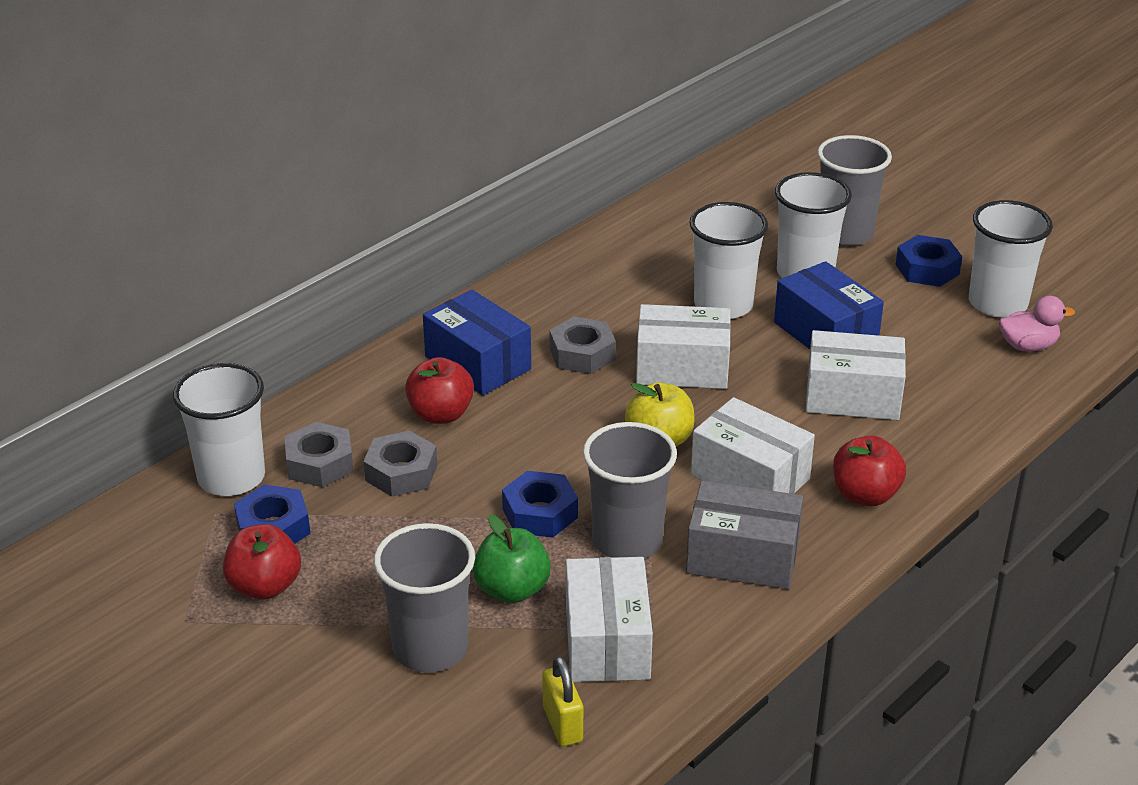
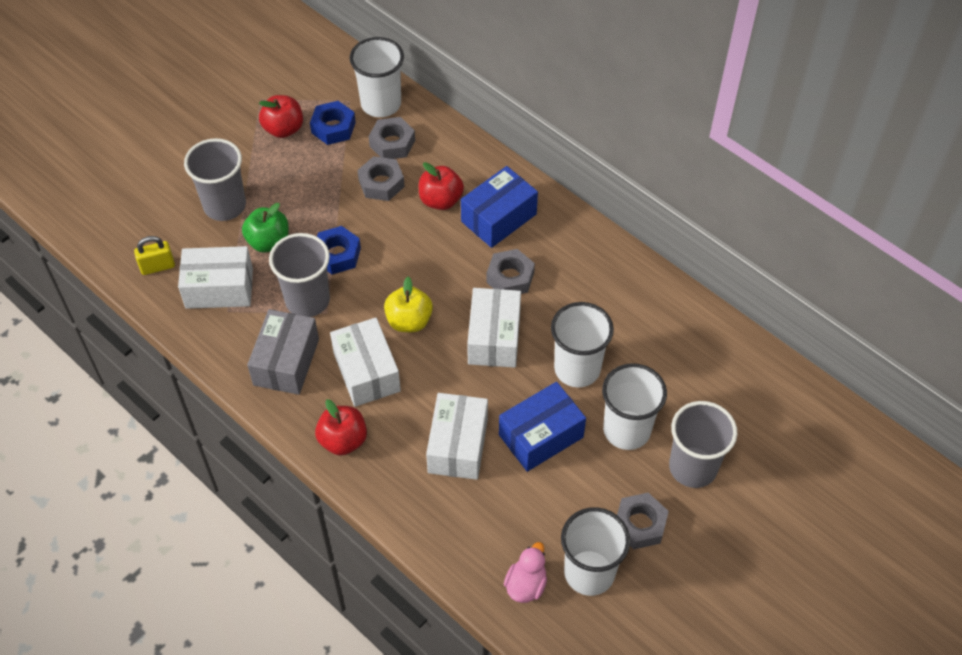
camera: 90 degrees right, 20 degrees up
(750, 477) = (367, 372): white box -> white box turned 60 degrees counterclockwise
(927, 269) = (639, 524): blue nut -> grey nut
(1028, 346) = (526, 584): pink duck -> pink duck turned 150 degrees counterclockwise

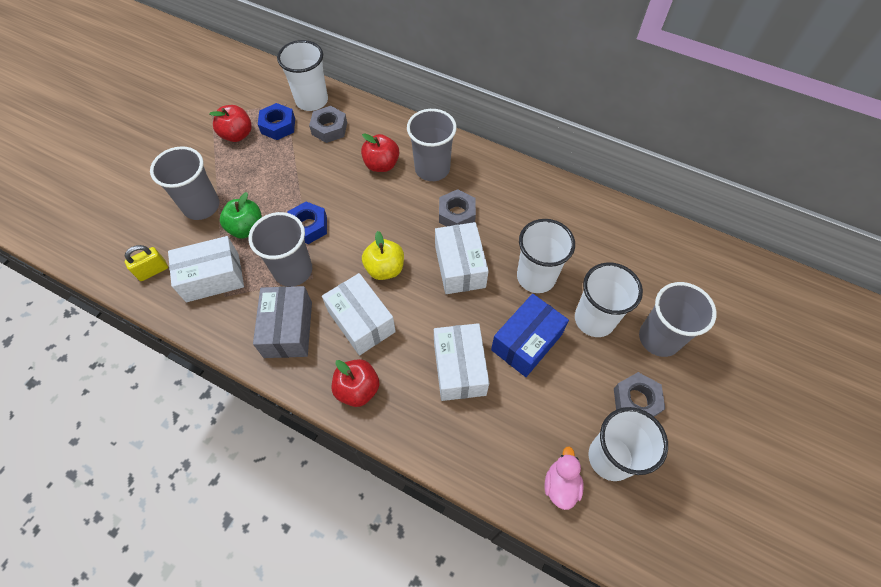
camera: 15 degrees left, 5 degrees up
(381, 183) = (329, 161): grey nut -> none
(499, 218) = (432, 169): blue box -> grey cup

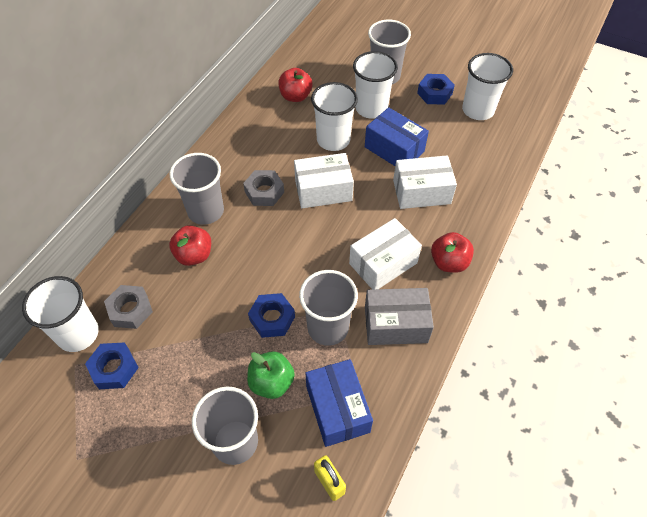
camera: 90 degrees left, 5 degrees down
(213, 277) = (337, 409): white box -> blue box
(237, 135) = (120, 417): red apple -> red apple (295, 96)
(385, 269) = (325, 247): yellow apple -> none
(560, 485) = (502, 137): pink duck -> none
(636, 400) = (434, 93): grey nut -> blue nut

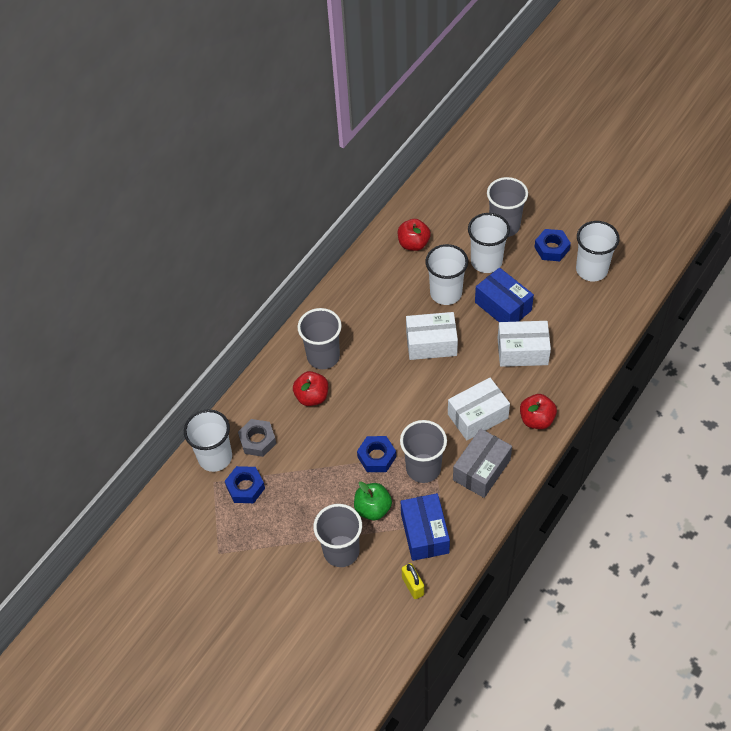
camera: 10 degrees right, 0 degrees up
(264, 192) = (377, 341): grey nut -> none
(395, 324) = (481, 470): grey box -> grey box turned 60 degrees counterclockwise

